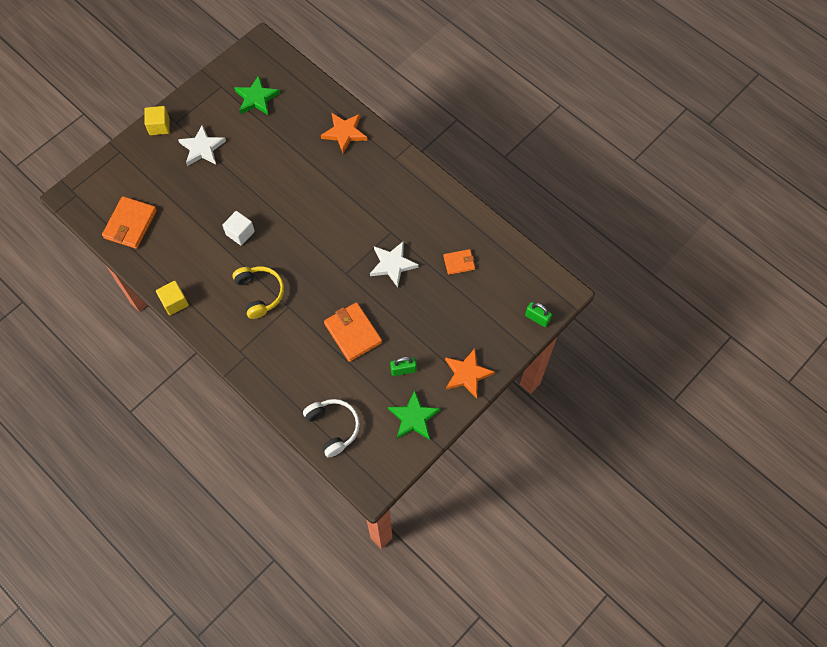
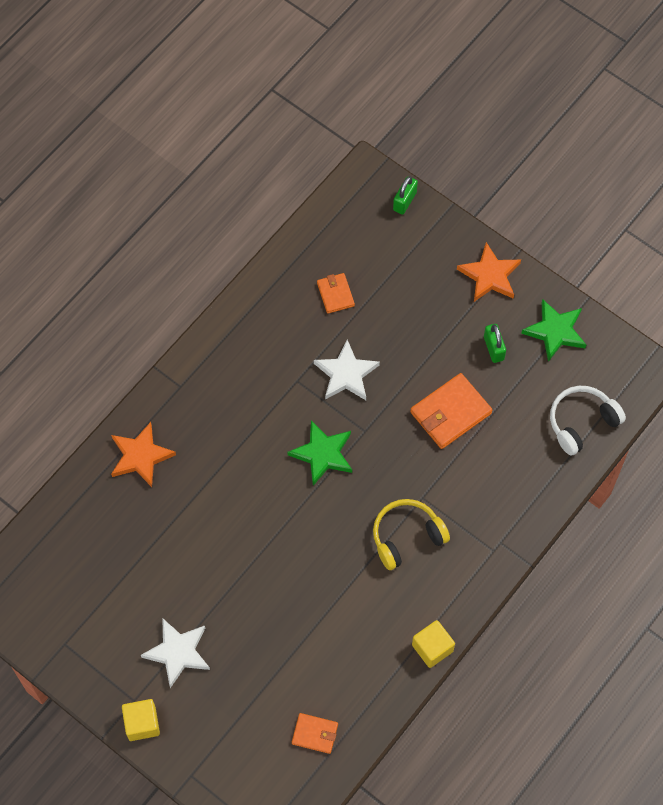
camera: 95 degrees left, 0 degrees up
(130, 224) = (315, 734): orange wallet -> orange wallet, size x0.58
(240, 233) = (316, 576): white cube -> none
(256, 98) = (84, 587): green star -> green star (323, 454)

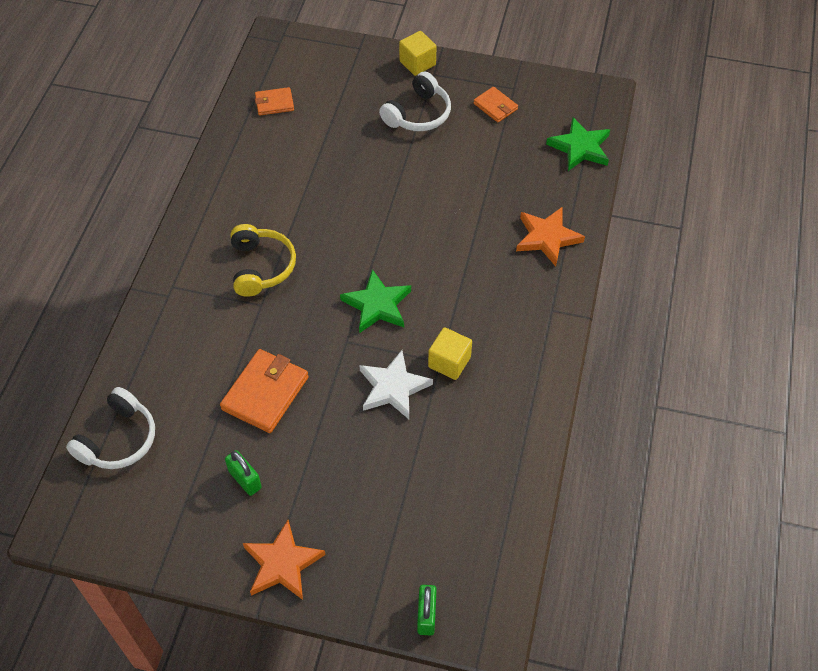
camera: 155 degrees right, 10 degrees down
(178, 652) = (418, 114): white star -> white headphones
(335, 294) = (448, 466): orange wallet -> orange wallet (495, 106)
(406, 536) = (261, 267): yellow headphones -> yellow headphones turned 45 degrees counterclockwise
(432, 648) = (199, 192): yellow cube -> yellow cube (449, 362)
(555, 331) = (180, 528): green star -> green star (580, 147)

